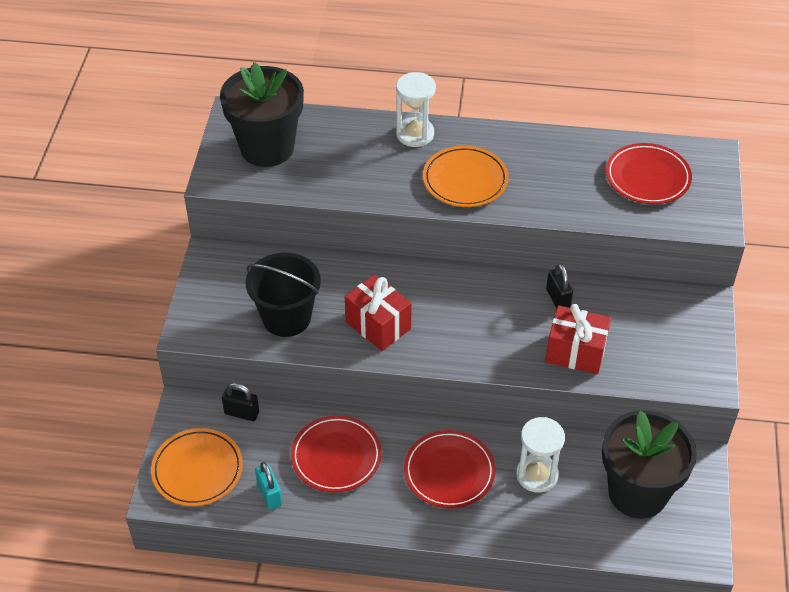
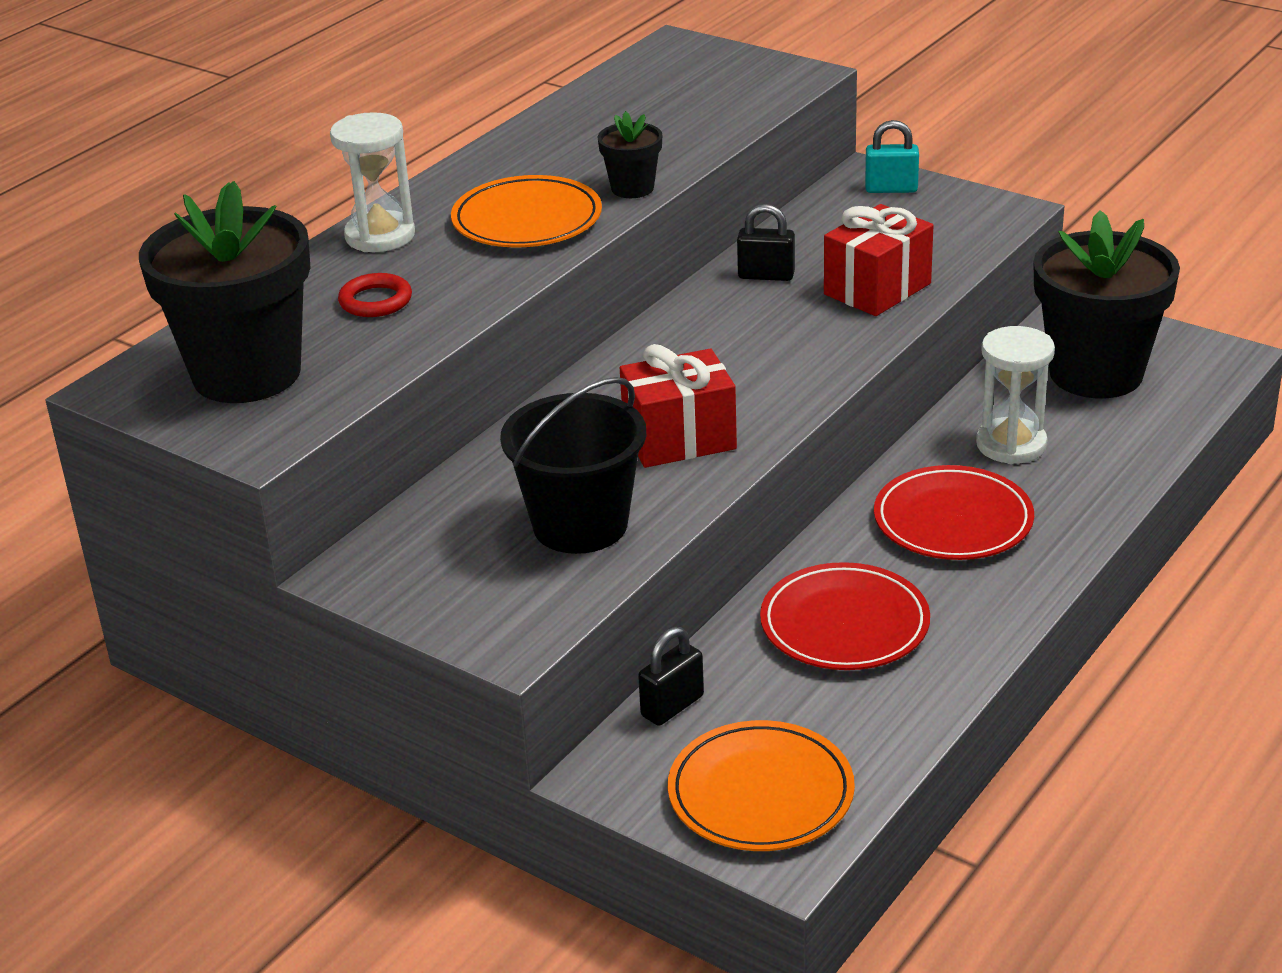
camera: 60 degrees left, 15 degrees down
(269, 495) = (874, 719): turquoise padlock -> turquoise padlock (891, 189)
(353, 161) = (375, 301): none -> red ring
(526, 206) = (632, 188): none -> black flower pot
(647, 177) = (670, 93): red plate -> none

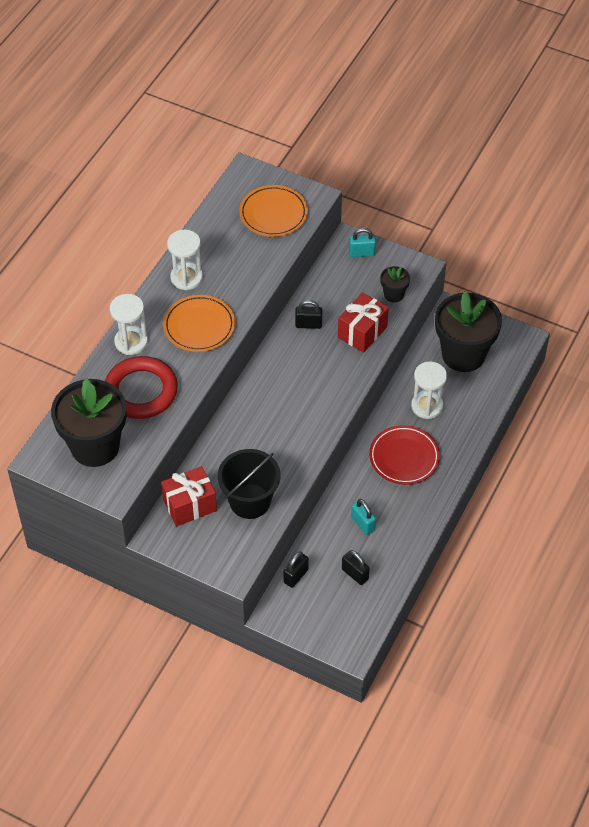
camera: 10 degrees left, 20 degrees up
(375, 301) = (141, 391): red ring -> red ring, size x2.17
(521, 160) = (186, 278): none -> white hourglass
(632, 188) = (245, 298): black flower pot -> black flower pot (393, 294)
(679, 439) = (284, 443): red gift -> red gift (190, 505)
(760, 793) = (338, 619): orange plate -> orange plate (273, 214)
(813, 711) = (355, 574): none -> black padlock
(844, 624) = (362, 524): red plate -> turquoise padlock

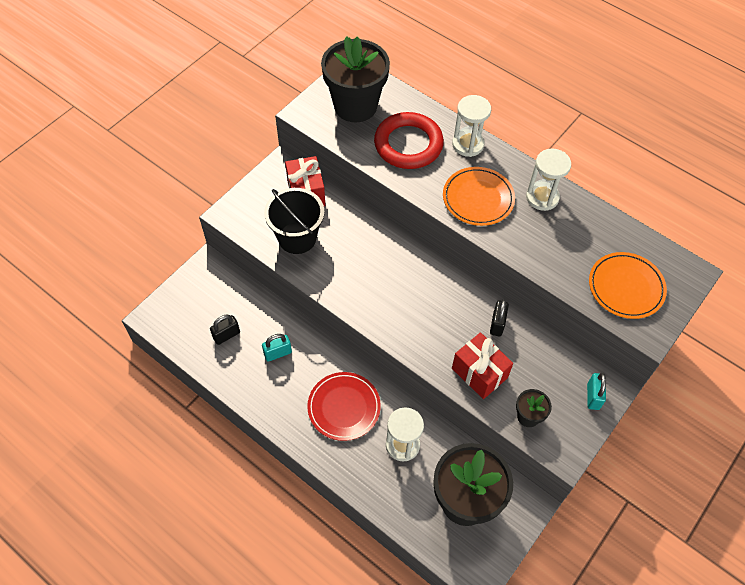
camera: 100 degrees right, 5 degrees up
(296, 576) = (240, 288): black padlock -> none

